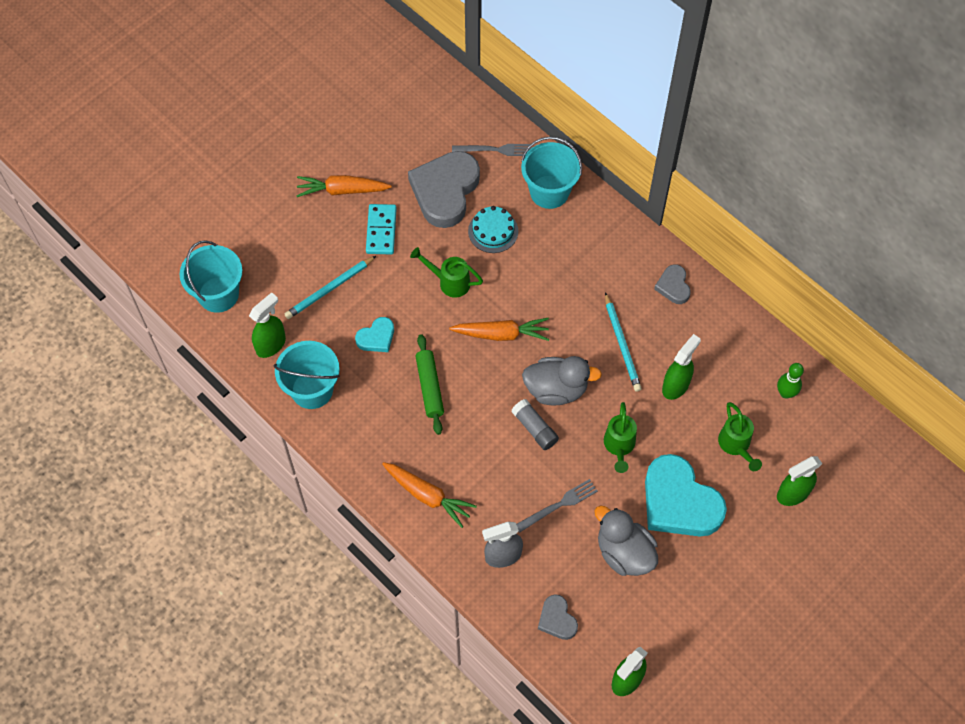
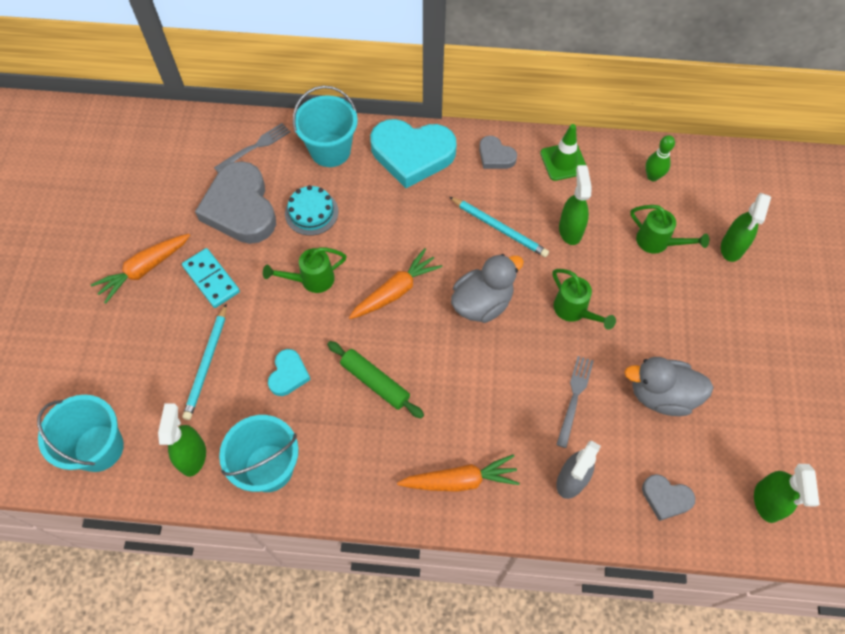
camera: 40 degrees left, 0 degrees up
(534, 428) = (495, 349): grey glue stick -> none
(679, 502) = (661, 319): turquoise heart -> turquoise heart (412, 154)
(724, 329) = (563, 162): none -> green traffic cone

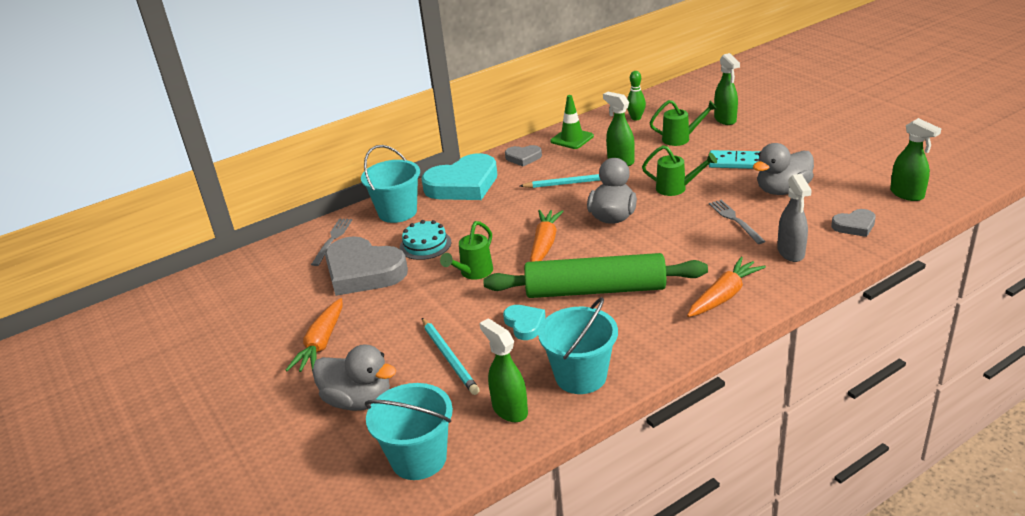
camera: 35 degrees left, 30 degrees down
(115, 354) = (358, 400): none -> grey duck
(211, 279) = (389, 316): turquoise domino -> turquoise domino (736, 162)
(375, 382) = (595, 290): green rolling pin -> green rolling pin, size x1.85

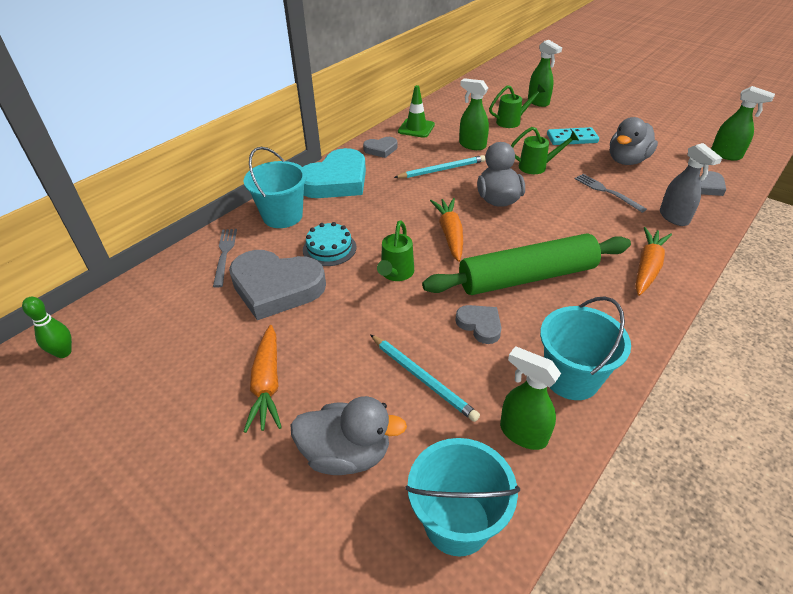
camera: 20 degrees left, 10 degrees up
(524, 324) = (480, 325): turquoise heart -> grey heart
(636, 118) = (462, 106): green bowling pin -> green bowling pin (64, 352)

